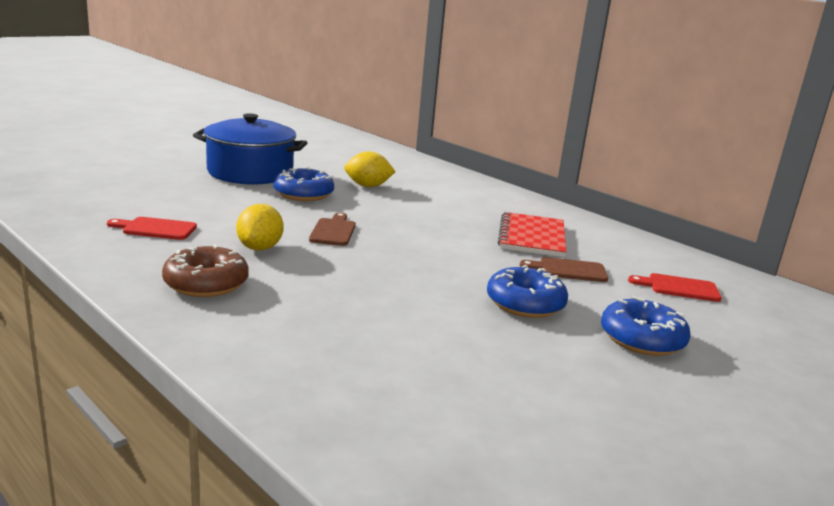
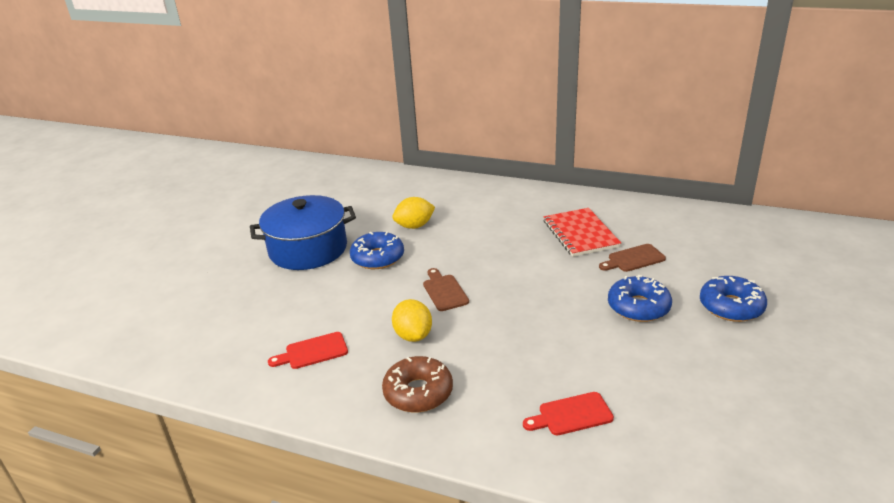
camera: 20 degrees left, 10 degrees up
(679, 288) = (710, 245): red cutting board -> red cutting board (571, 415)

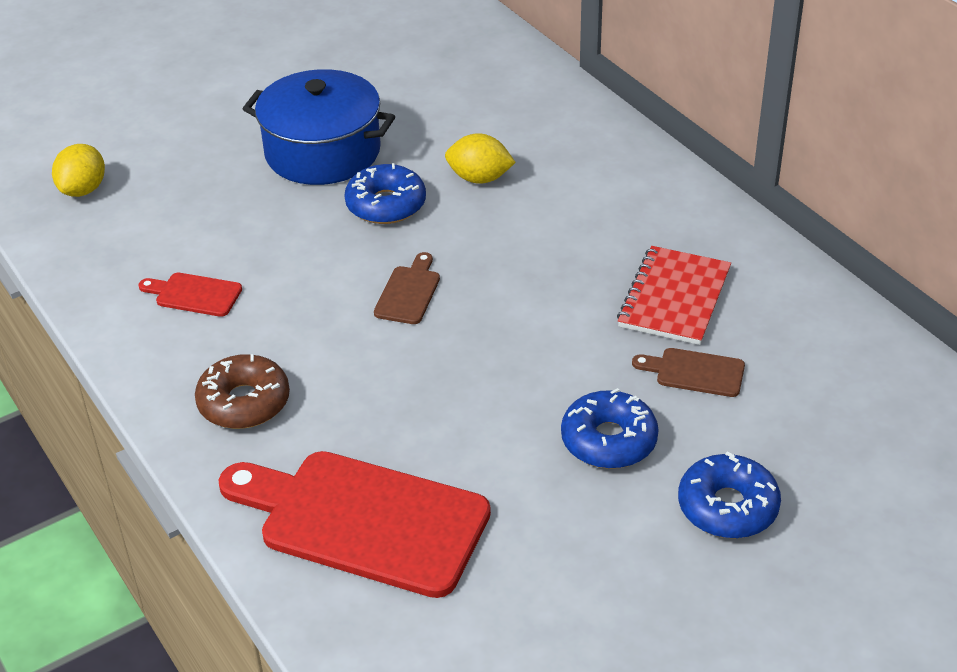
camera: 35 degrees right, 10 degrees up
(413, 335) = (312, 332): yellow lemon -> yellow lemon (83, 189)
(571, 415) = (364, 520): red cutting board -> red cutting board, size x2.28

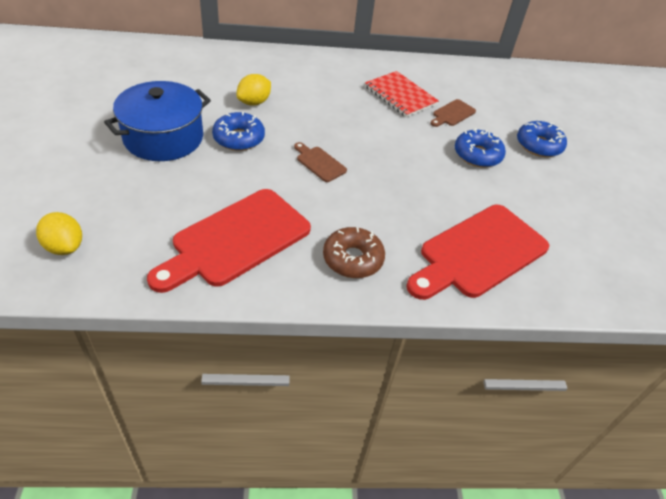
camera: 65 degrees left, 5 degrees up
(194, 294) = (236, 240): red cutting board -> red cutting board, size x2.28

